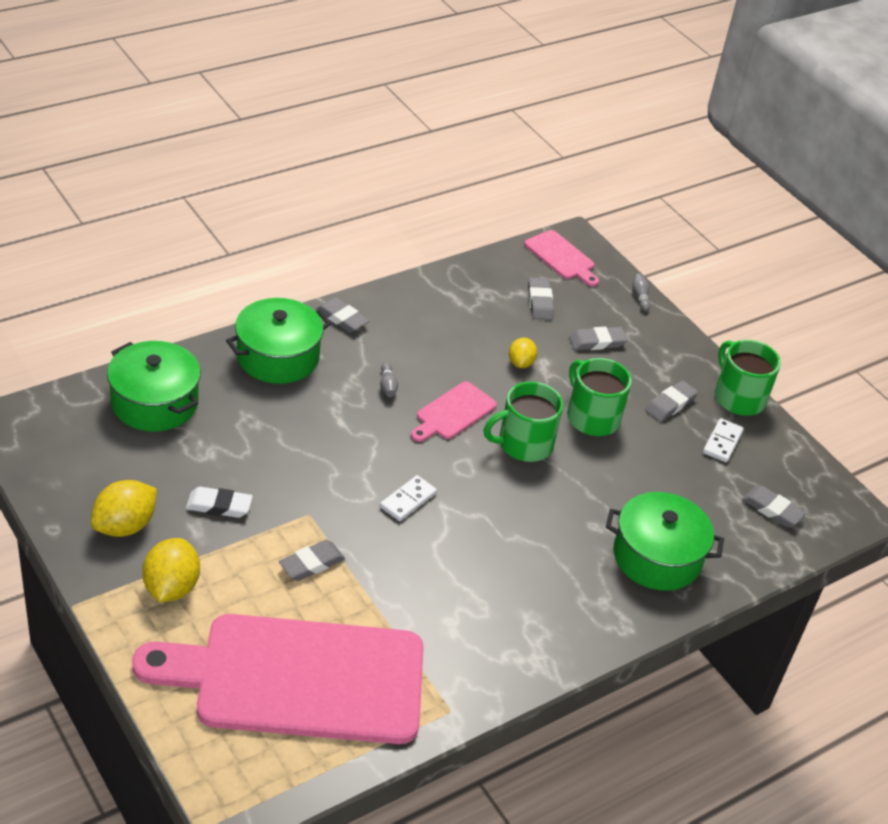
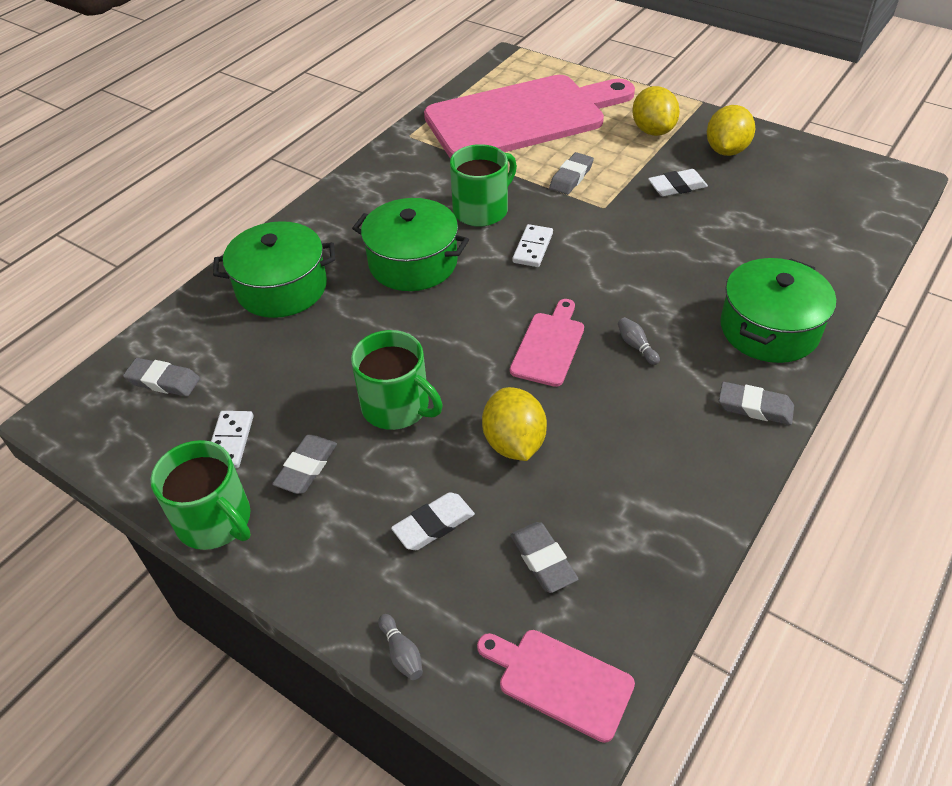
camera: 165 degrees right, 5 degrees up
(154, 402) = (819, 239): green pot -> green pot (413, 263)
(521, 363) = (514, 443): yellow lemon -> yellow lemon, size x1.64
(524, 444) = (457, 343): green mug -> green mug (482, 210)
(597, 342) = (433, 524): grey eraser -> white eraser

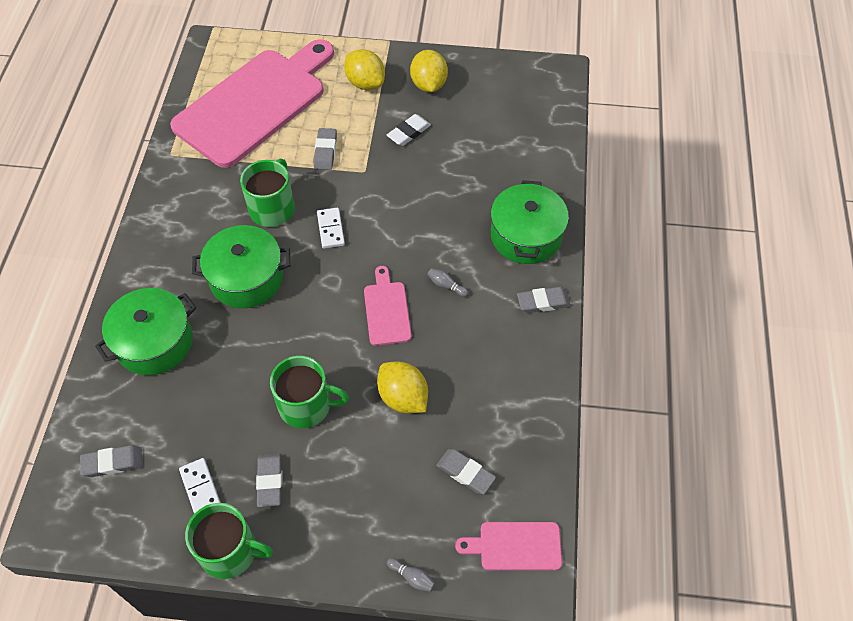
camera: 30 degrees left, 10 degrees up
(433, 524) = (383, 482): white eraser -> none

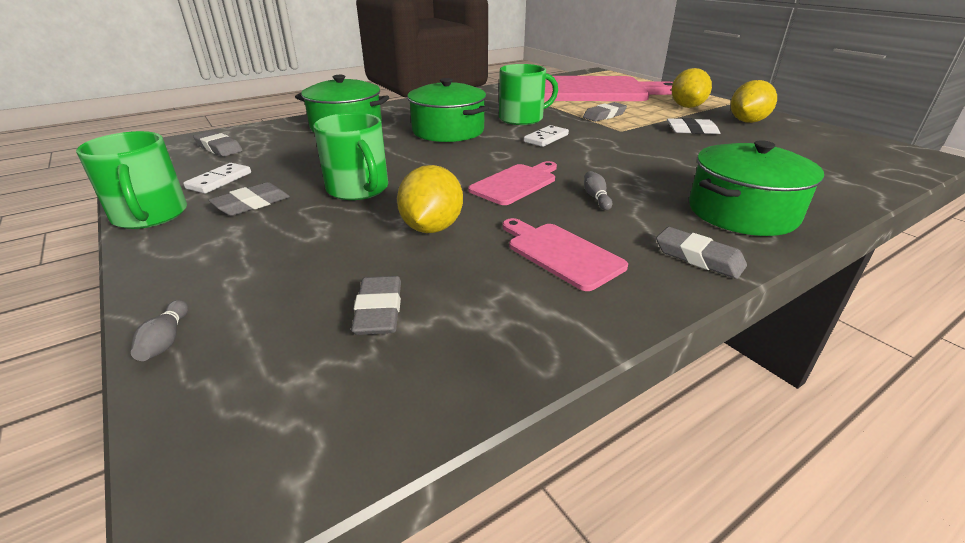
camera: 50 degrees right, 25 degrees down
(515, 546) = (288, 423): pink cutting board -> pink cutting board (561, 253)

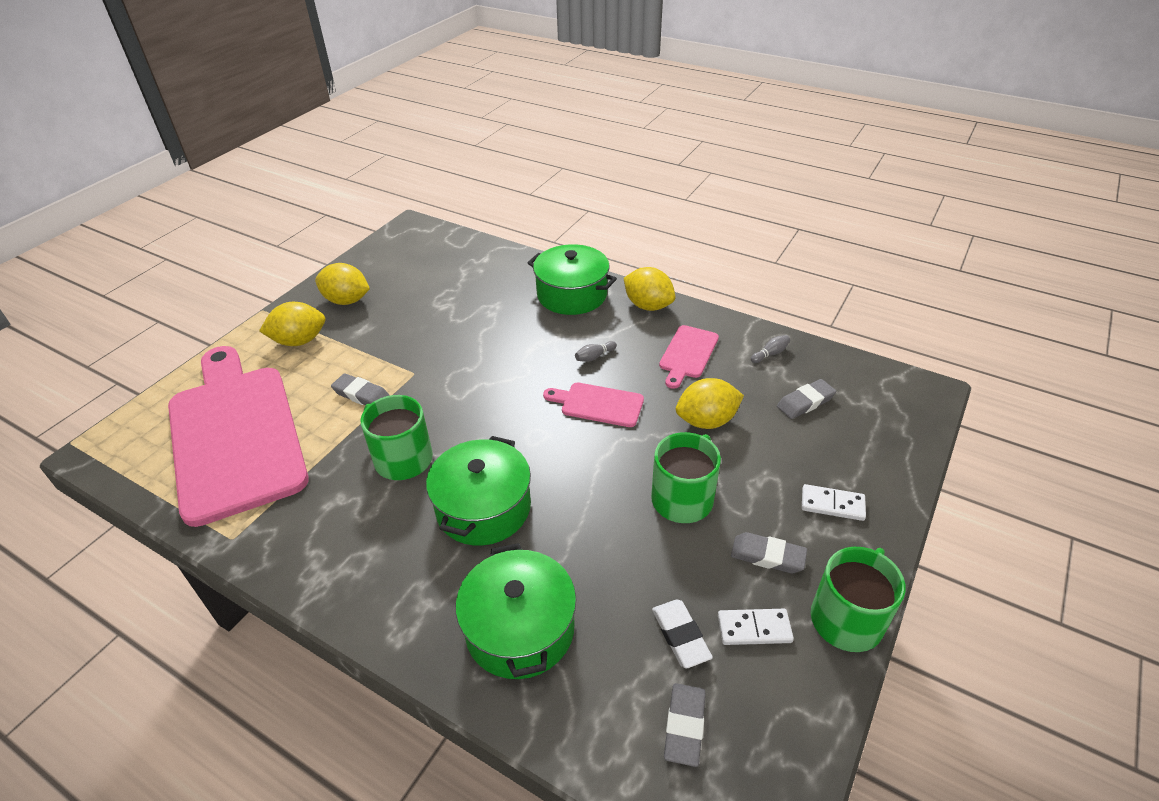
camera: 115 degrees left, 10 degrees up
(166, 340) = (907, 469): grey bowling pin -> grey bowling pin (770, 354)
(546, 138) = (468, 418): white domino -> white domino (832, 504)
(692, 130) = (393, 329): white eraser -> white eraser (680, 636)
(698, 257) = (648, 306): grey eraser -> yellow lemon

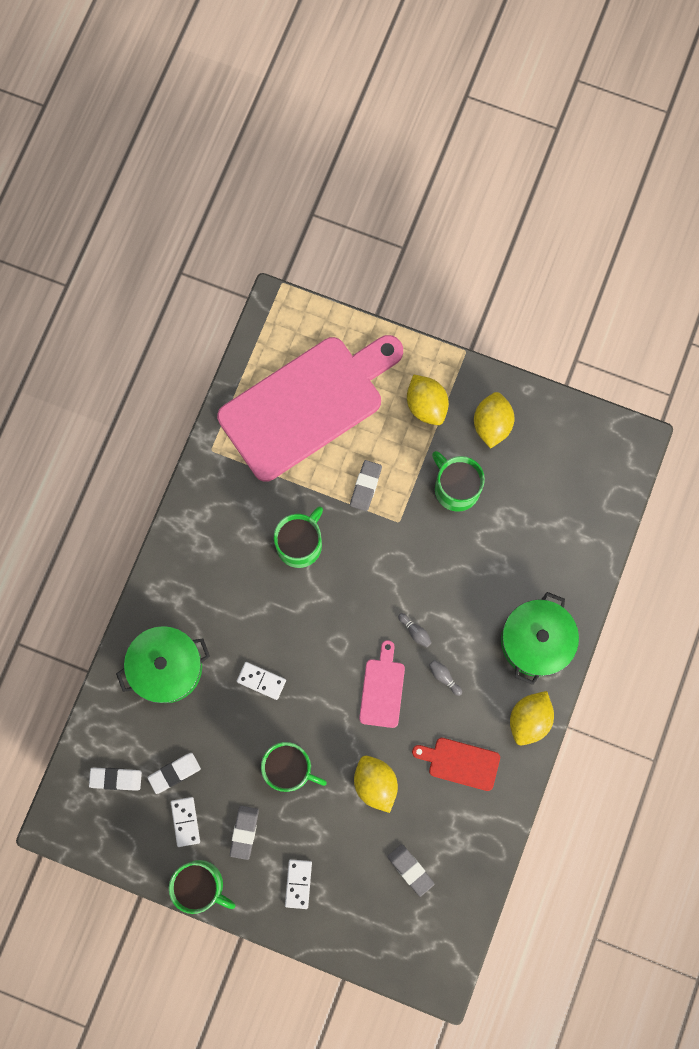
camera: 80 degrees right, 35 degrees up
(398, 329) = (456, 488): none -> green mug
(483, 508) = (260, 619): green pot -> none
(564, 515) = (261, 680): none -> white domino
(684, 726) = (116, 779): grey eraser -> white eraser
(687, 354) = (460, 763): pink cutting board -> red cutting board
(770, 354) = (472, 840): grey bowling pin -> grey bowling pin (415, 631)

